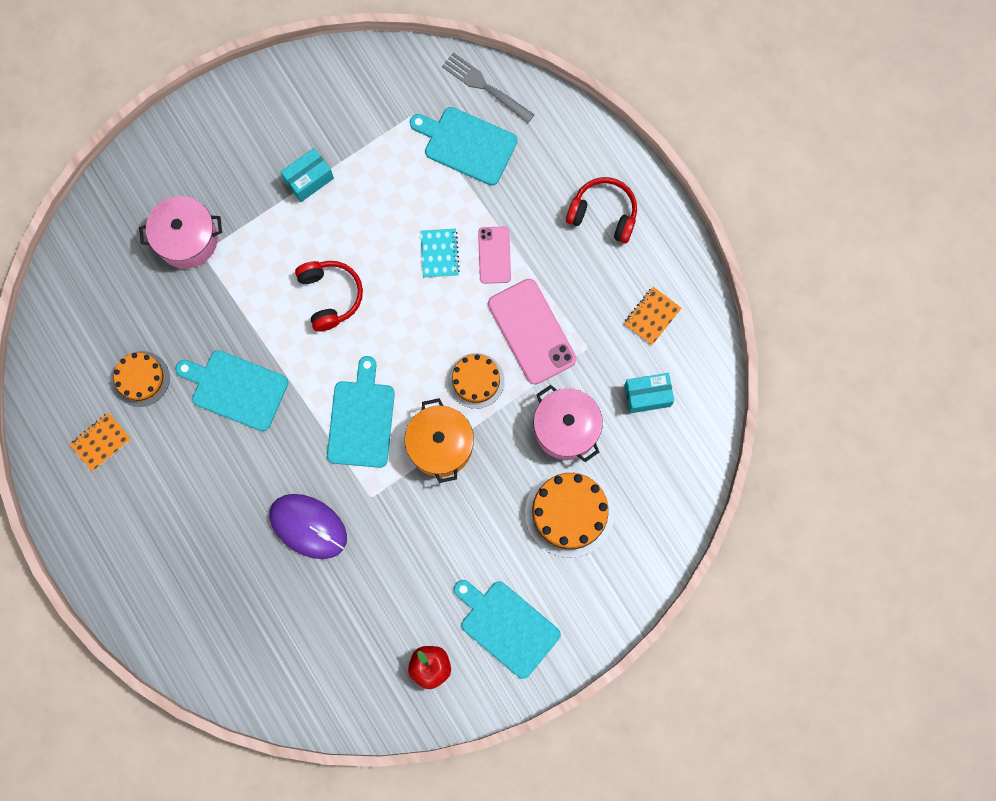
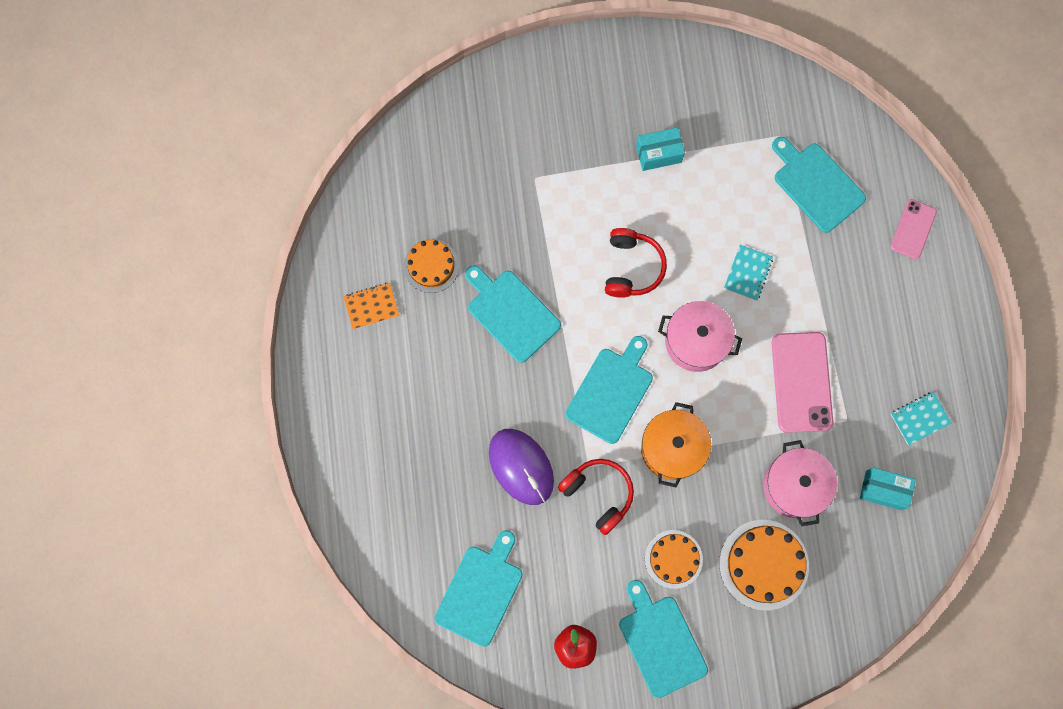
camera: 25 degrees right, 0 degrees up
(187, 239) = (526, 159): pink pot -> pink pot (696, 341)
(321, 658) = (481, 591): none -> turquoise cutting board
(476, 380) = (730, 404): orange cake -> orange cake (673, 559)
(485, 87) = (856, 139): grey fork -> none
(494, 255) = (797, 297): pink phone -> pink phone (913, 229)
(603, 214) = (915, 303): red headphones -> red headphones (598, 494)
(652, 316) = (919, 418): orange notebook -> turquoise notebook

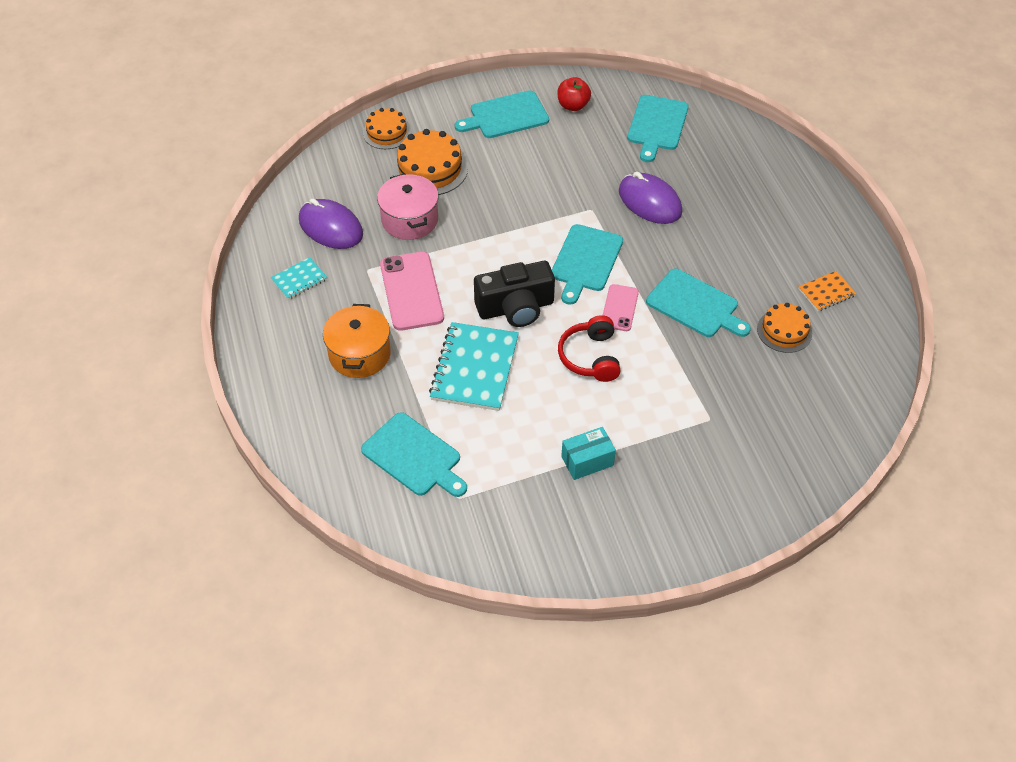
camera: 170 degrees right, 25 degrees down
(598, 494) = (578, 193): red headphones -> none
(661, 642) = (506, 116): turquoise cutting board -> turquoise cutting board turned 105 degrees clockwise
(672, 448) = (521, 230): orange pot -> orange pot (359, 354)
(673, 559) = (506, 162): orange cake -> orange cake (386, 132)
(696, 341) = (515, 308): pink pot -> black camera
(748, 273) = (475, 368): turquoise notebook -> turquoise notebook, size x1.97
(883, 490) = (331, 227): turquoise box -> purple mouse
(913, 229) = (309, 430): pink phone -> pink phone (619, 308)

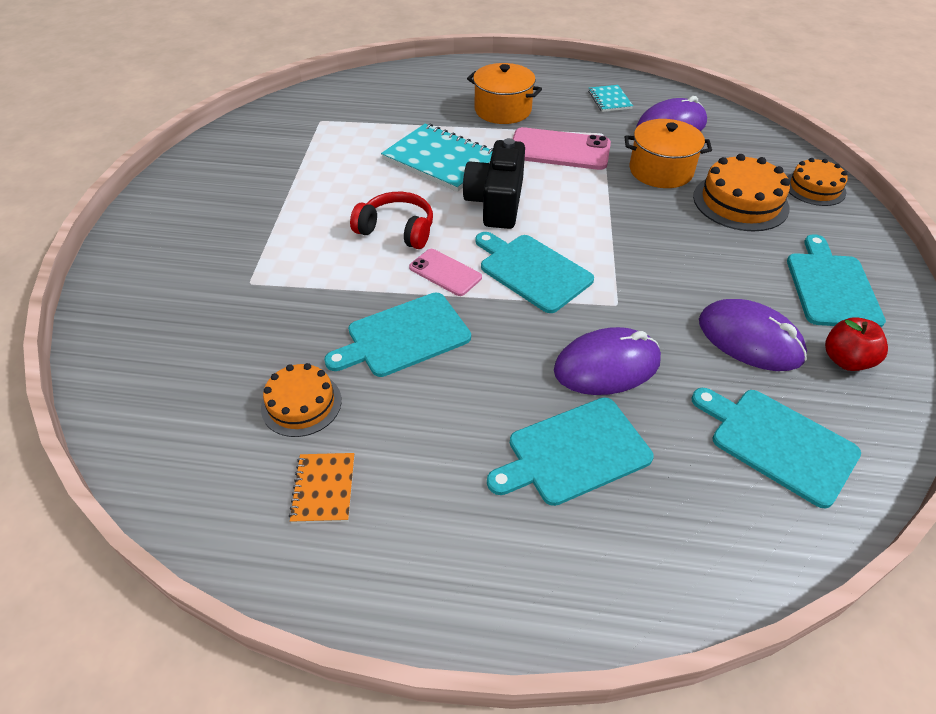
camera: 115 degrees right, 5 degrees down
(410, 220) = (661, 171): pink pot -> orange pot
(414, 457) = (377, 111): turquoise cutting board -> turquoise cutting board (573, 452)
(582, 145) = (749, 339): none -> purple mouse
(587, 461) = (286, 190): turquoise box -> none

